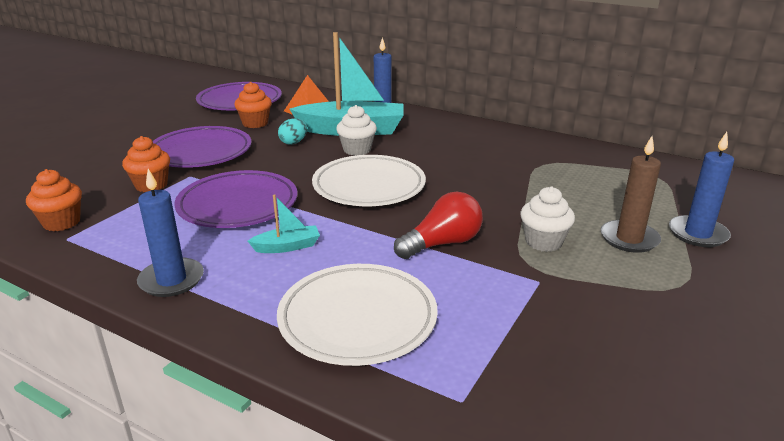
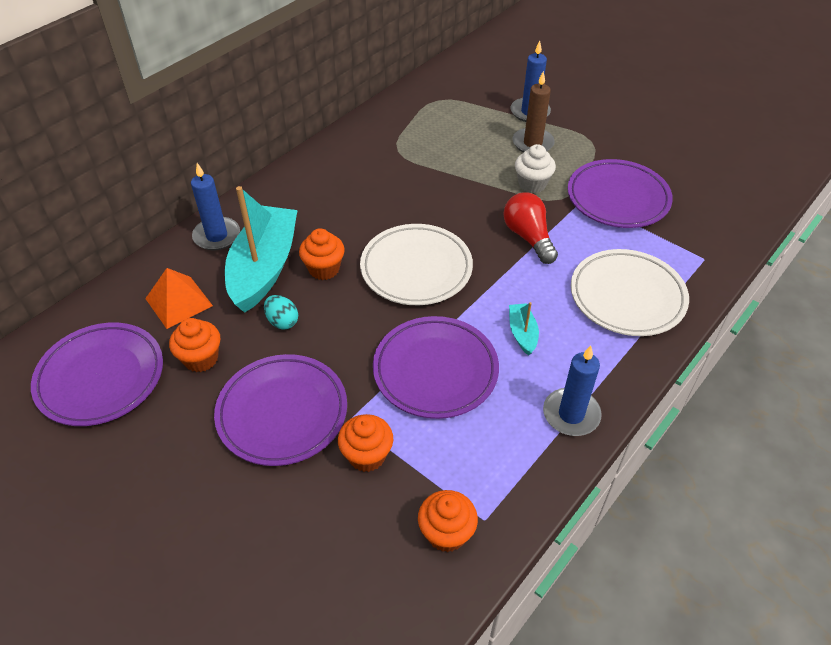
camera: 80 degrees left, 20 degrees up
(357, 150) = (324, 269): white cupcake -> orange cupcake
(560, 311) = (617, 198): none -> purple plate

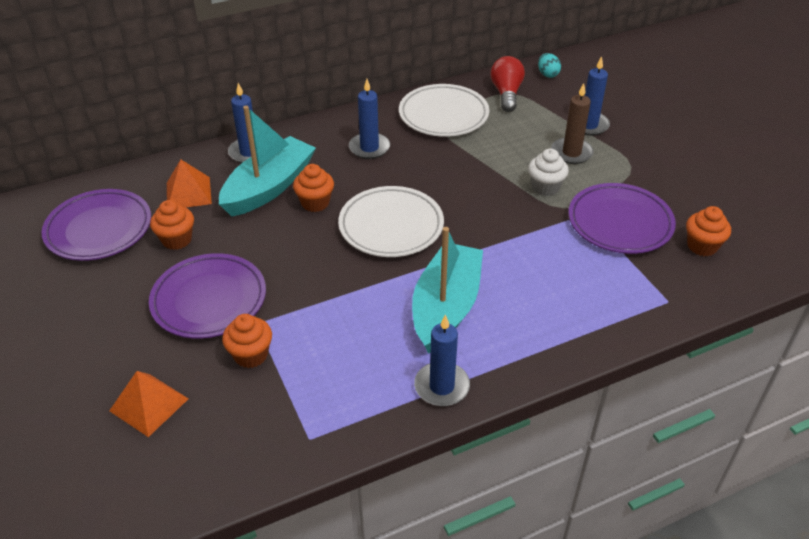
camera: 25 degrees right, 5 degrees down
(282, 321) = (255, 232): turquoise egg -> turquoise egg (547, 74)
(294, 554) = (149, 404): none -> orange pyramid
(340, 194) = (369, 148): none -> blue candle
(435, 371) = (350, 311): purple plate -> none
(446, 533) = (272, 436): orange cupcake -> orange cupcake (702, 246)
(522, 333) = (446, 307): turquoise boat -> turquoise boat, size x2.31
(528, 237) = (509, 231): red light bulb -> red light bulb (506, 94)
(627, 297) = (565, 309): white plate -> white plate (443, 115)

